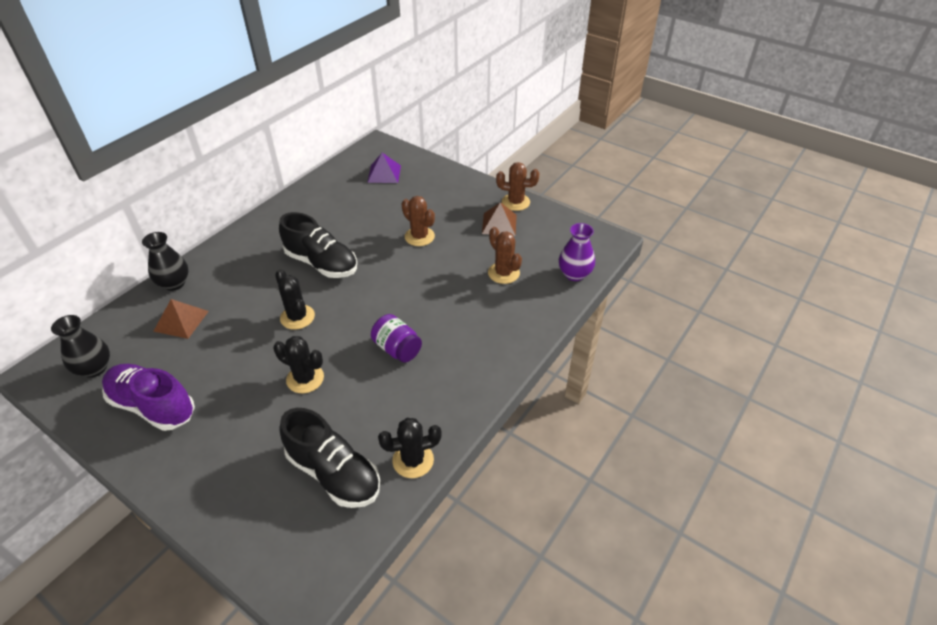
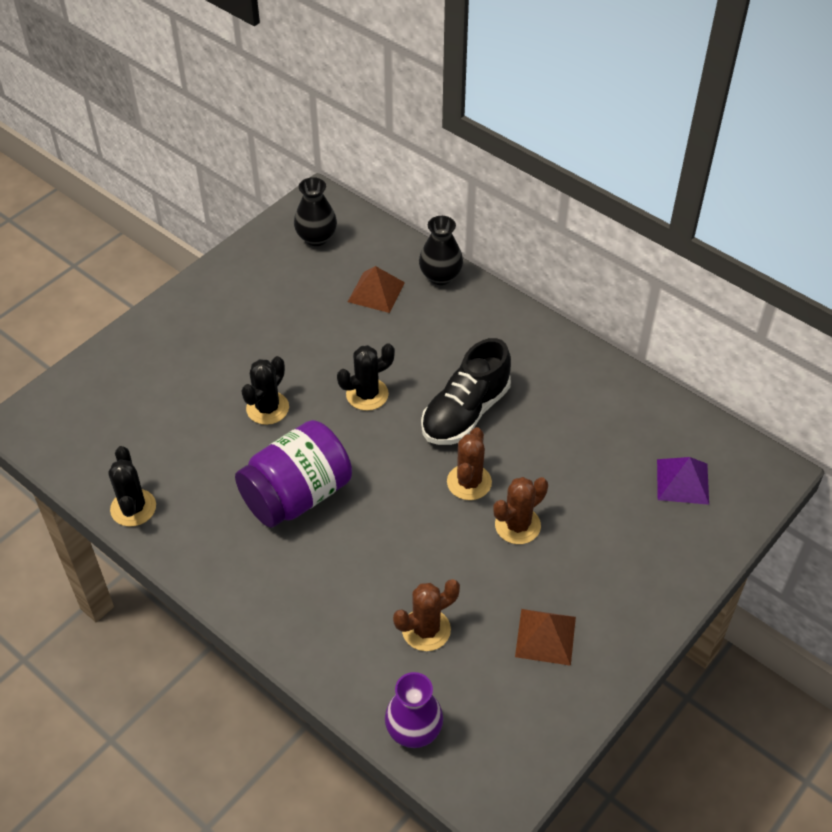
camera: 95 degrees right, 5 degrees up
(153, 406) = (257, 290): purple shoe -> none
(334, 473) = (136, 439): black shoe -> none
(397, 349) = (297, 495): purple jar -> purple jar, size x1.75
(515, 202) = (605, 669): brown cactus -> brown cactus (469, 482)

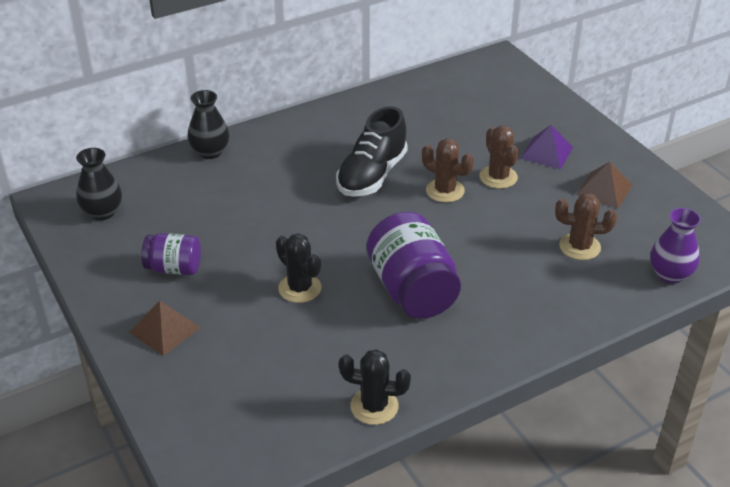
camera: 70 degrees left, 10 degrees down
(261, 312) = (174, 268): none -> purple jar
(367, 394) = (320, 224): black cactus -> none
(376, 292) = (201, 191): brown pyramid -> brown pyramid (165, 329)
(426, 630) = (579, 247): brown cactus -> brown cactus turned 75 degrees counterclockwise
(465, 412) = (372, 175): black shoe -> black shoe turned 60 degrees clockwise
(682, 481) = (491, 94): purple pyramid -> purple pyramid (546, 152)

